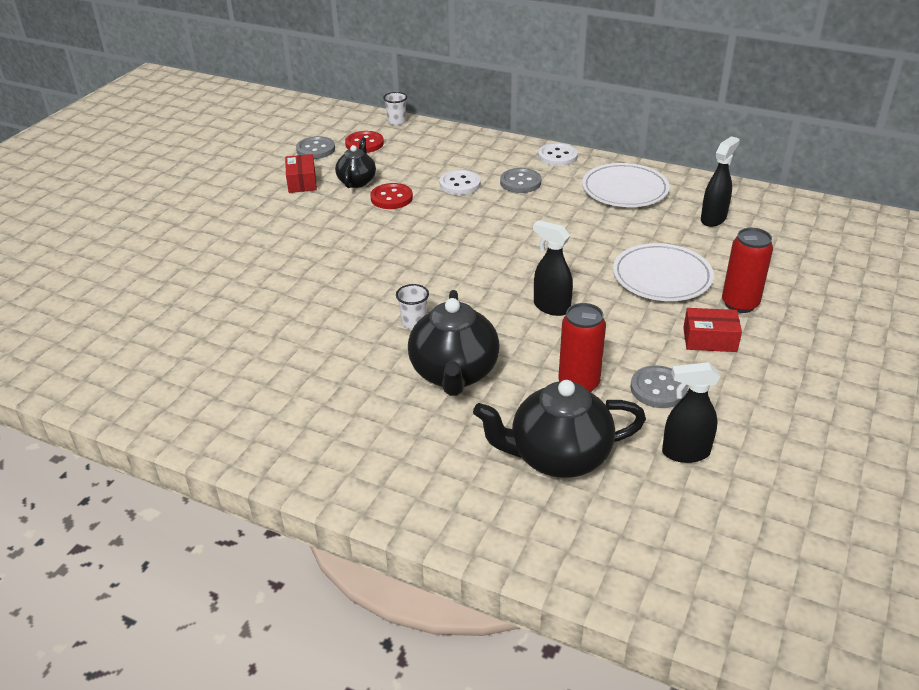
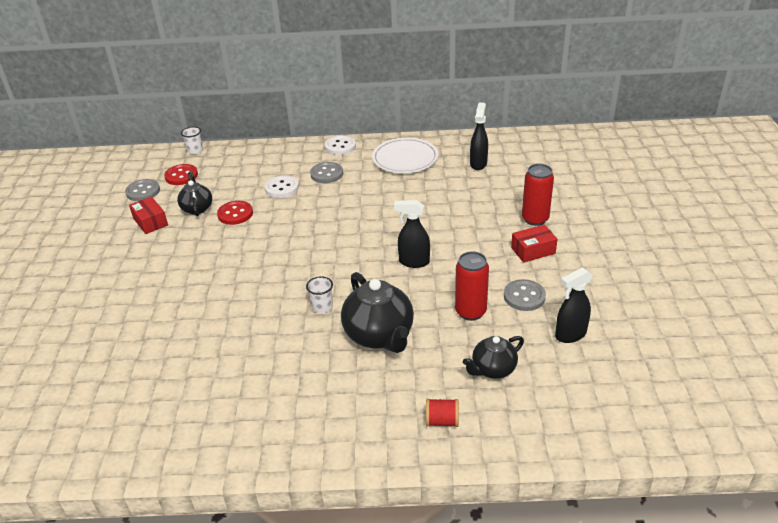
camera: 25 degrees left, 0 degrees up
(457, 490) = (442, 421): none -> red spool
(558, 457) = (493, 369): black teapot -> black teapot, size x0.59
(662, 277) = (473, 216): white plate -> none

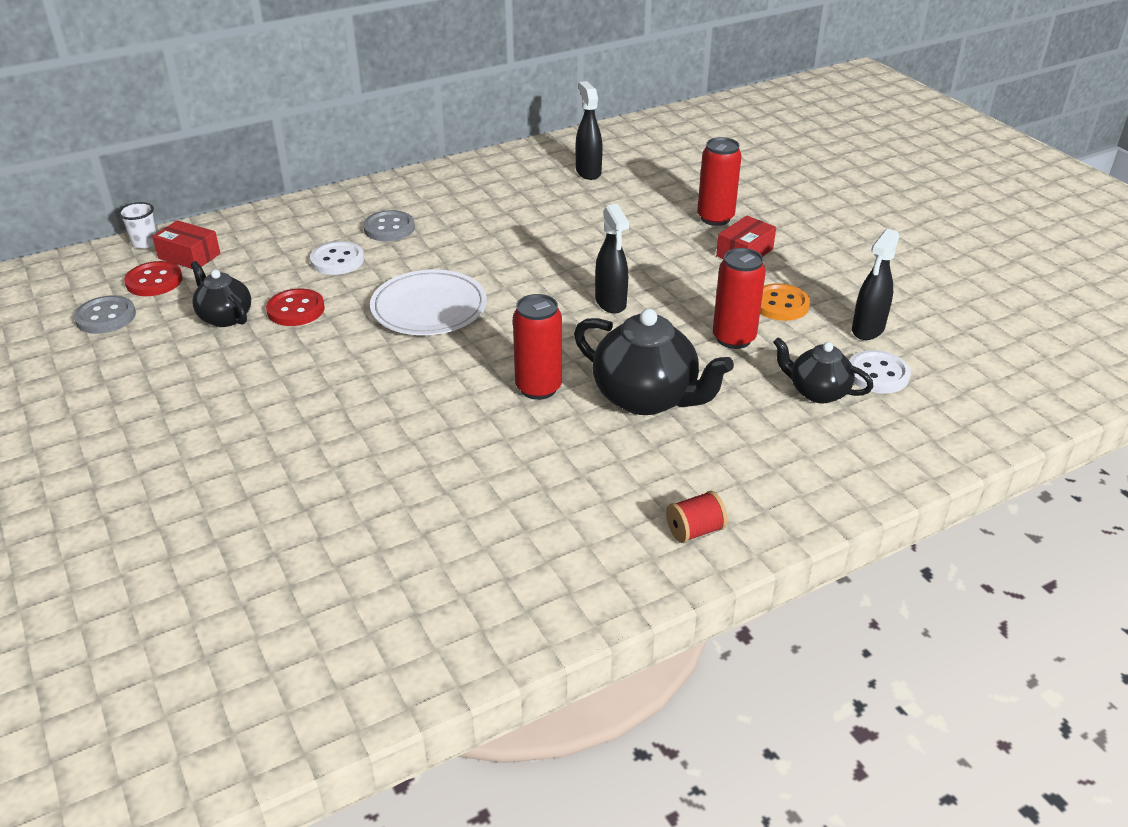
camera: 30 degrees left, 0 degrees up
(150, 222) = (161, 354): red box -> red box (189, 256)
(322, 307) = (538, 388): white cup -> red can
(340, 146) = (376, 190): white button -> white button (877, 374)
(405, 159) = (485, 186): white plate -> white plate (429, 308)
(413, 262) = (611, 303): black spray bottle -> black spray bottle turned 90 degrees counterclockwise
(442, 421) = (811, 466): red spool -> red spool (695, 531)
(493, 369) = (817, 392): black teapot -> black teapot turned 90 degrees clockwise
(524, 296) = (780, 304): grey button -> orange button

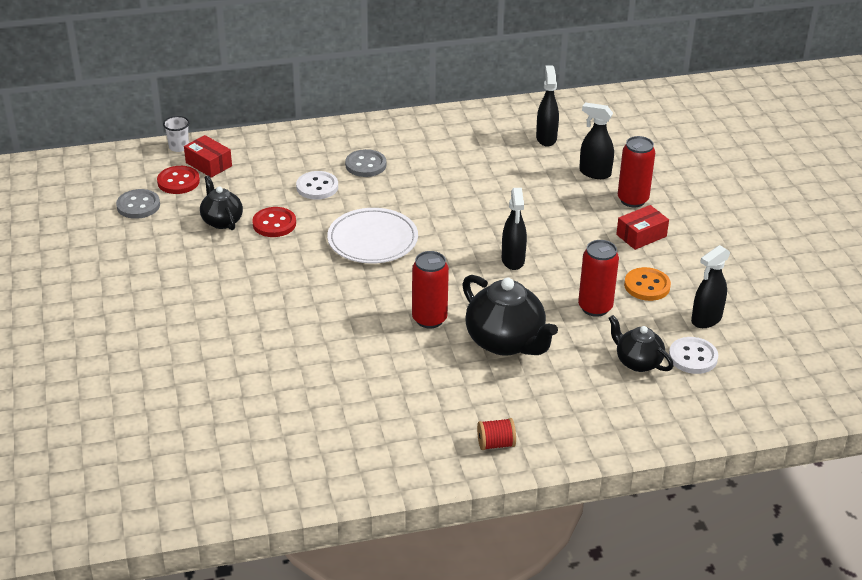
camera: 15 degrees right, 0 degrees up
(659, 198) = (594, 173): none -> black spray bottle

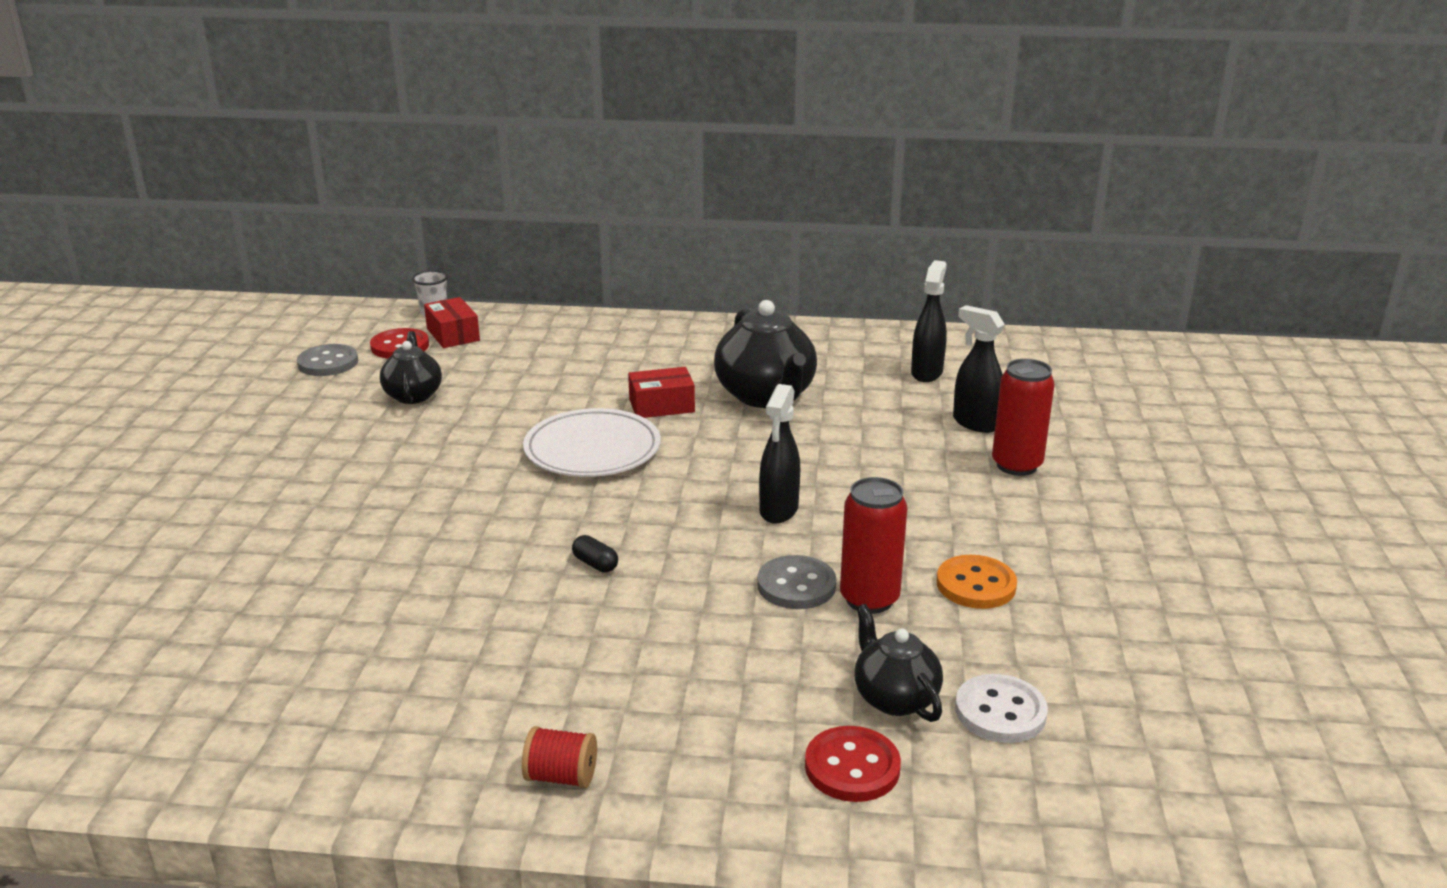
camera: 20 degrees right, 10 degrees down
(274, 224) = (477, 409): red button -> red button (852, 767)
(317, 187) = (568, 378): white button -> none
(365, 165) = (652, 365): grey button -> grey button (796, 585)
(429, 319) = (595, 564): red can -> black capsule
(505, 342) = (690, 620): black teapot -> black teapot (766, 396)
(641, 235) = (1005, 513): red box -> red box (661, 406)
(706, 320) = (1055, 656): black spray bottle -> none

